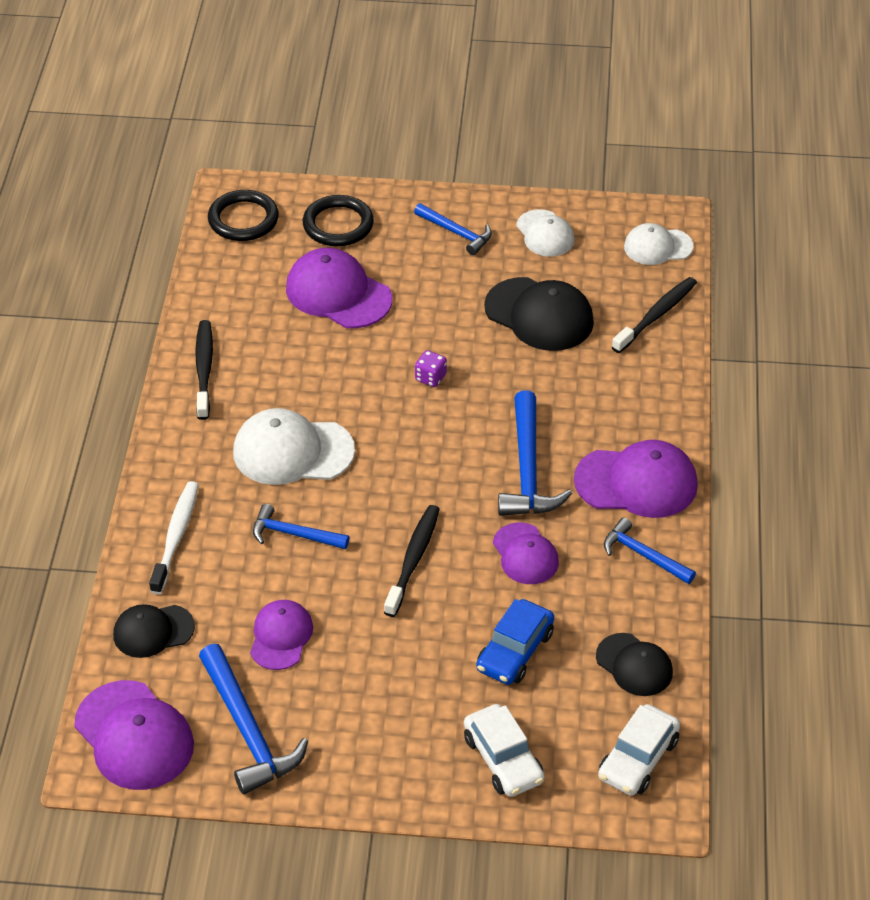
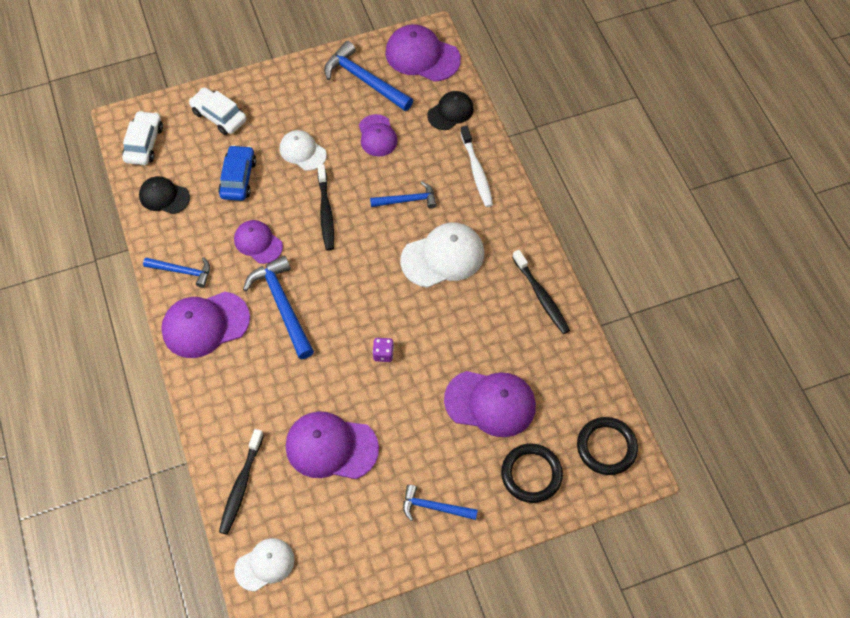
camera: 155 degrees right, 15 degrees up
(539, 315) = (331, 447): black cap -> purple cap
(545, 234) = (363, 538): white cap -> white cap (302, 151)

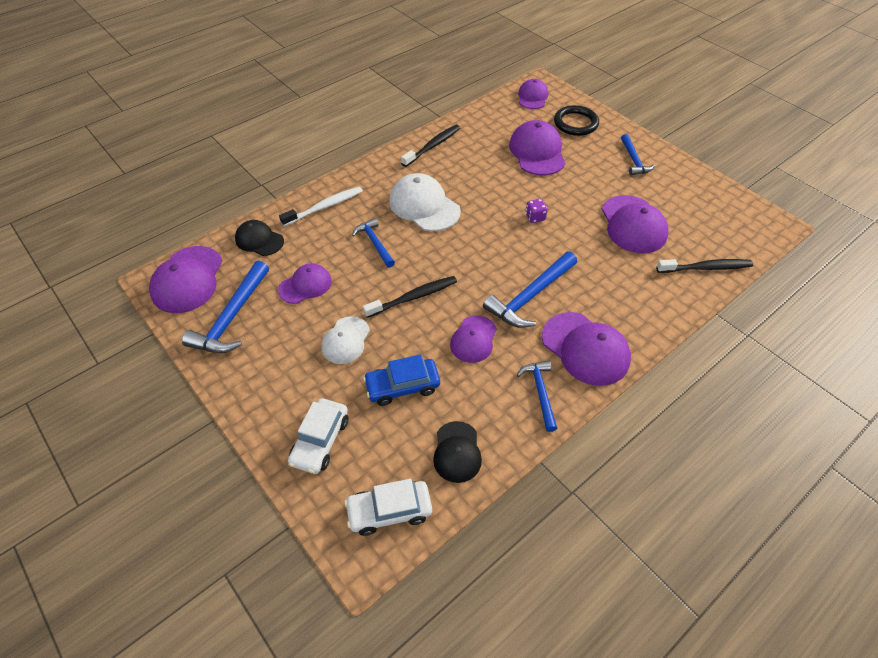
camera: 110 degrees left, 10 degrees down
(265, 564) = (749, 233): white cap -> none
(606, 447) = (532, 97): black ring -> purple cap

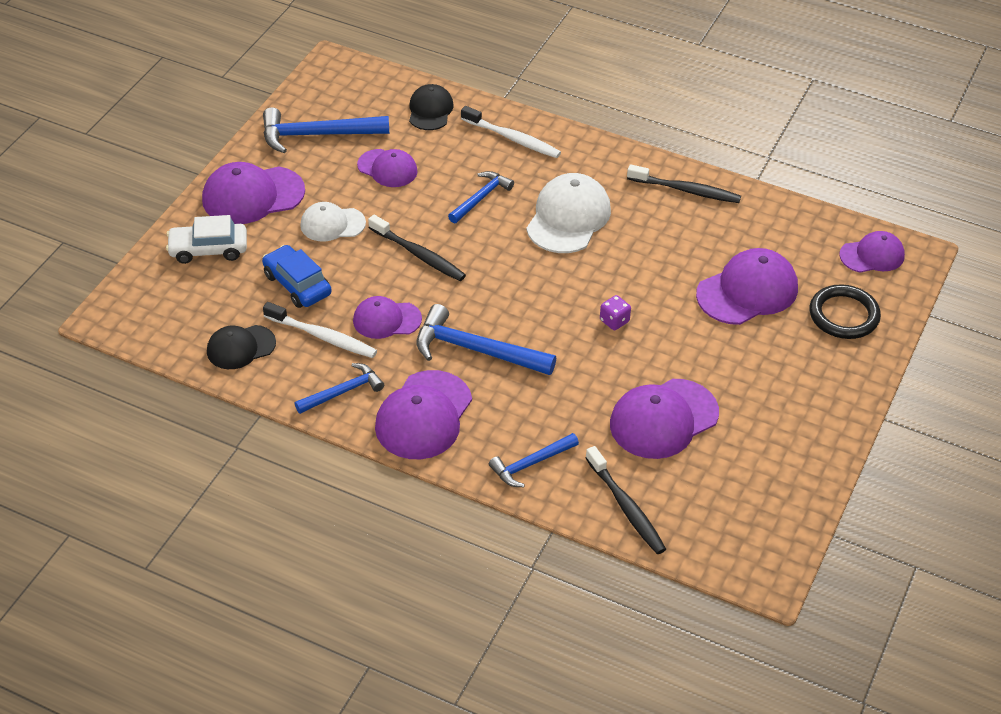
camera: 65 degrees right, 5 degrees down
(187, 280) = (347, 85): purple cap -> purple cap (252, 195)
(389, 511) = (158, 320): white car -> none
(472, 387) = (323, 336): none -> white toothbrush
(634, 160) = (803, 395): blue hammer -> blue hammer (531, 464)

